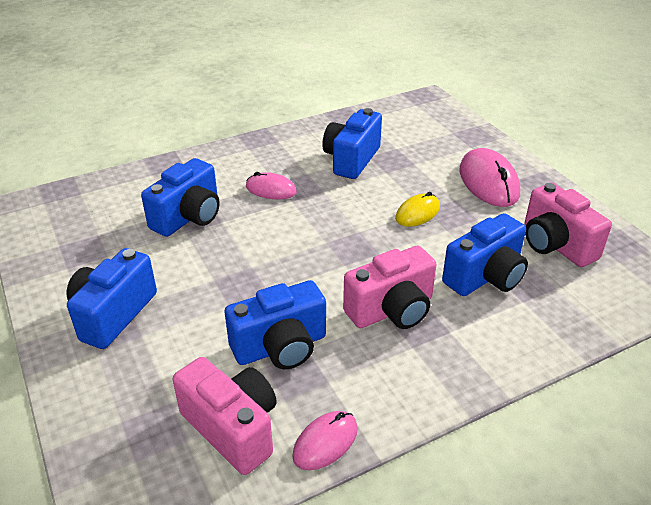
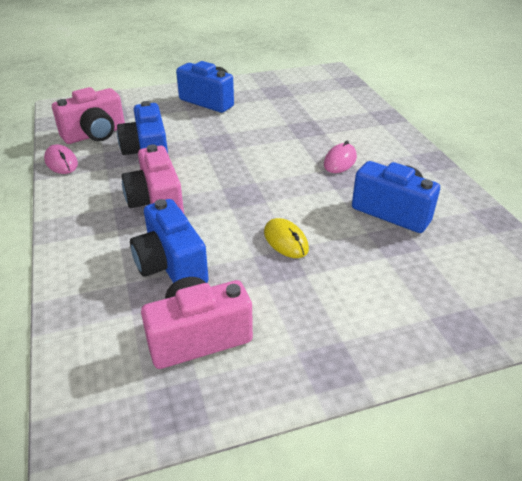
camera: 100 degrees right, 0 degrees up
(189, 217) = (305, 125): blue camera -> none
(488, 182) = (339, 312): pink mouse -> none

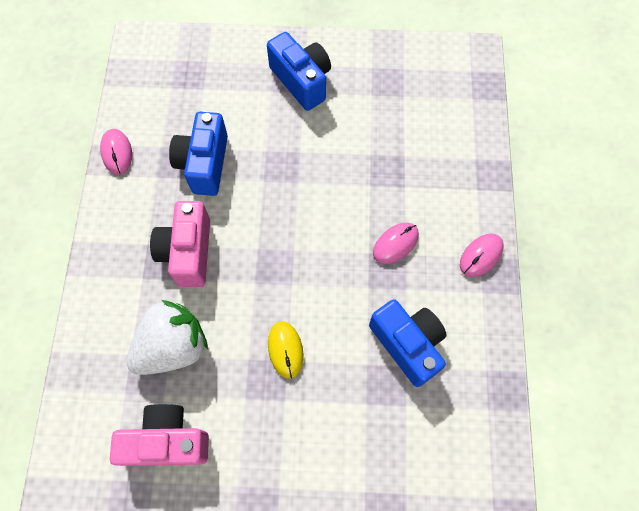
camera: 20 degrees right, 30 degrees up
(95, 134) = (161, 111): pink camera -> none
(171, 265) = (173, 346): blue camera -> white strawberry
(412, 153) = (481, 256): none -> pink mouse

